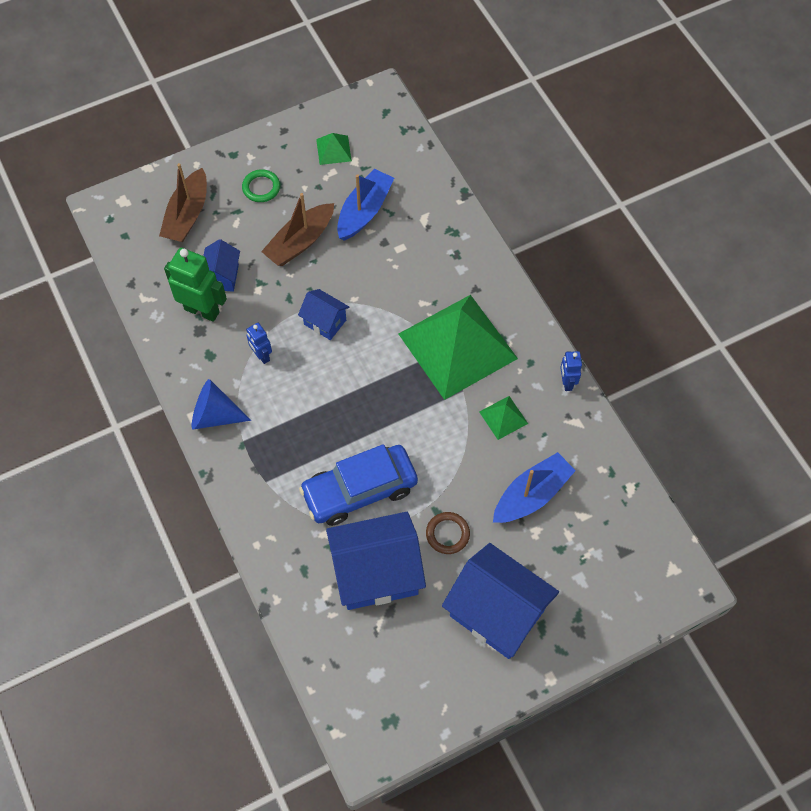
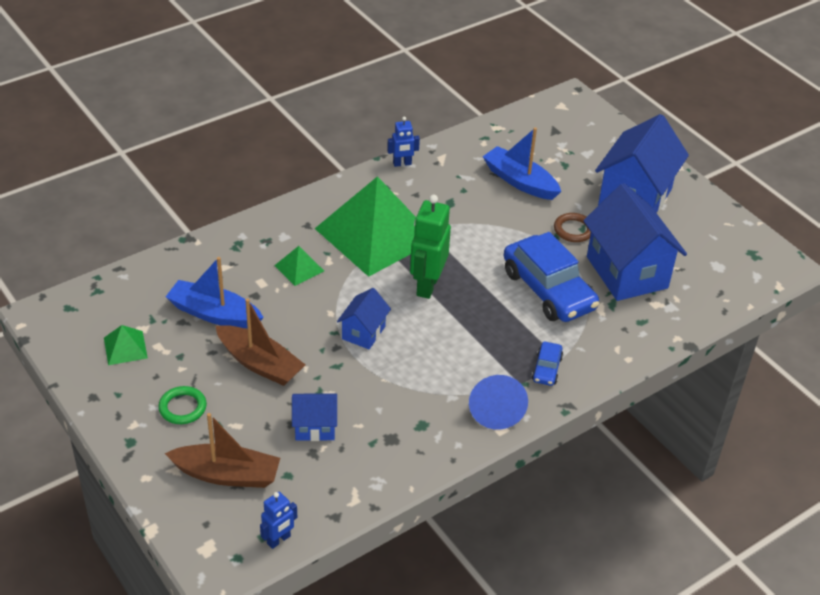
camera: 100 degrees left, 20 degrees down
(202, 310) = (364, 440): green robot -> green robot (427, 285)
(256, 467) = (547, 369): none -> blue car
(261, 356) = (414, 380): blue robot -> blue robot (279, 540)
(503, 417) = (447, 201): green pyramid -> green pyramid (299, 268)

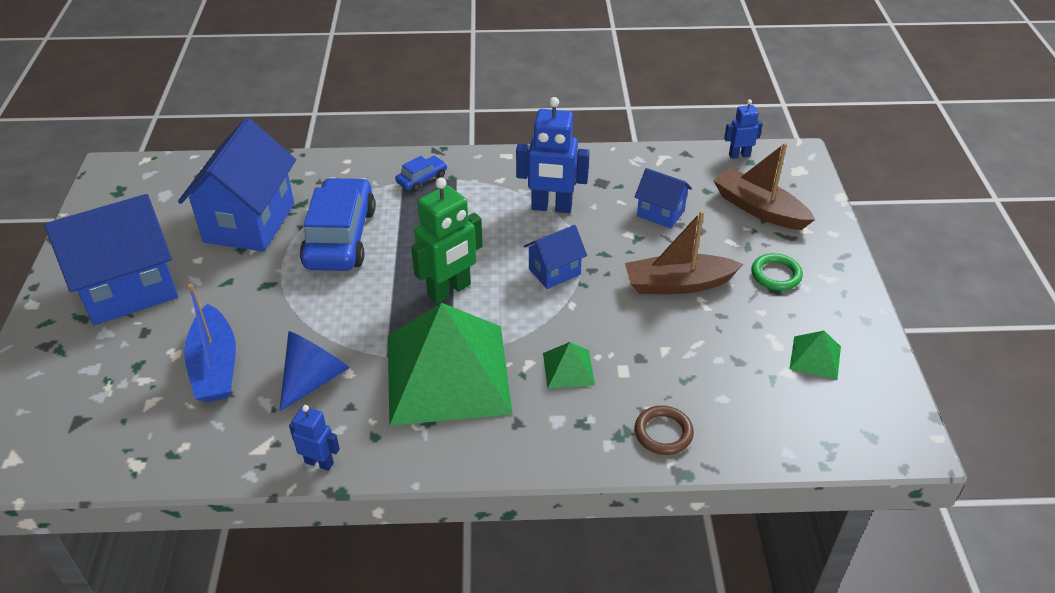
camera: 145 degrees left, 0 degrees up
(214, 314) = (698, 355): blue boat -> none
(260, 364) = (678, 284): brown boat -> brown boat turned 75 degrees counterclockwise
(413, 390) = (551, 207): none -> blue robot
(495, 410) = (497, 169): blue cone -> blue cone (314, 379)
(573, 230) = (238, 283): brown ring -> brown ring (663, 433)

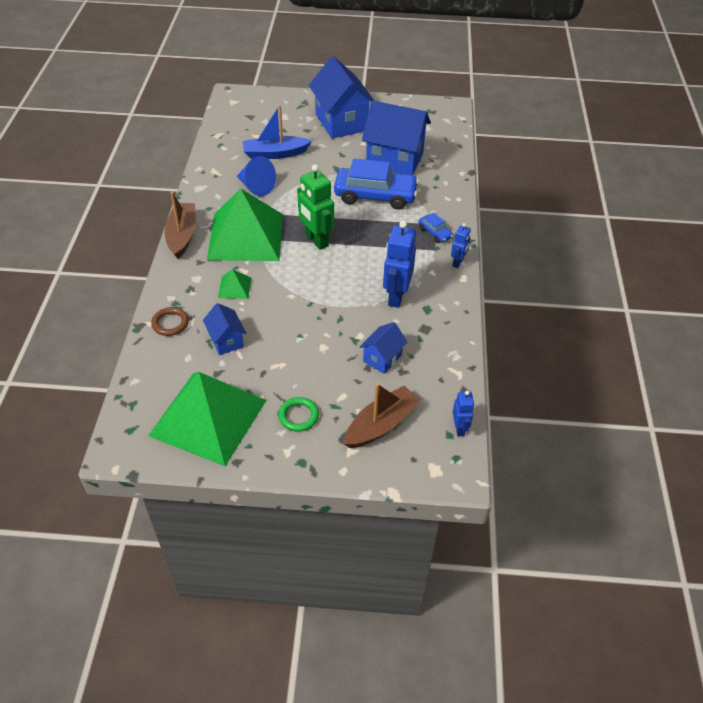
camera: 95 degrees right, 5 degrees up
(319, 462) = (198, 189): blue robot -> blue robot (458, 262)
(554, 271) = (325, 290): blue house -> blue house (226, 341)
(678, 284) = (300, 354): brown boat -> brown boat (182, 235)
(815, 357) = (208, 417): green pyramid -> green pyramid, size x2.50

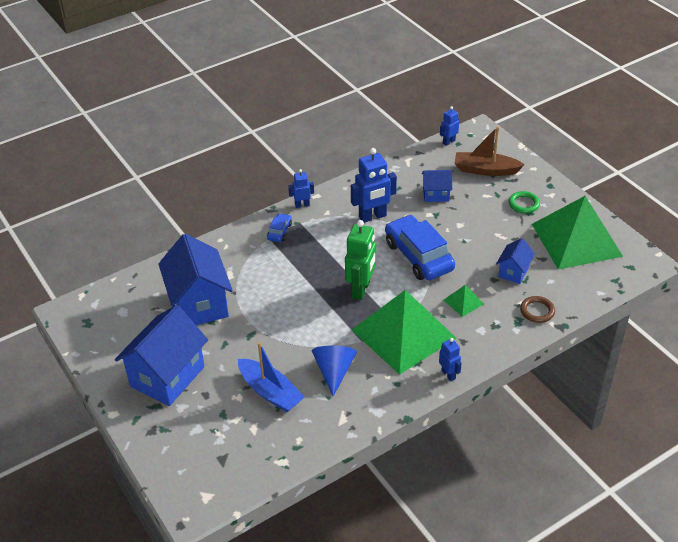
camera: 125 degrees left, 5 degrees down
(182, 235) = (448, 374): brown boat -> blue robot
(375, 196) = (266, 288): blue car -> blue car (418, 256)

